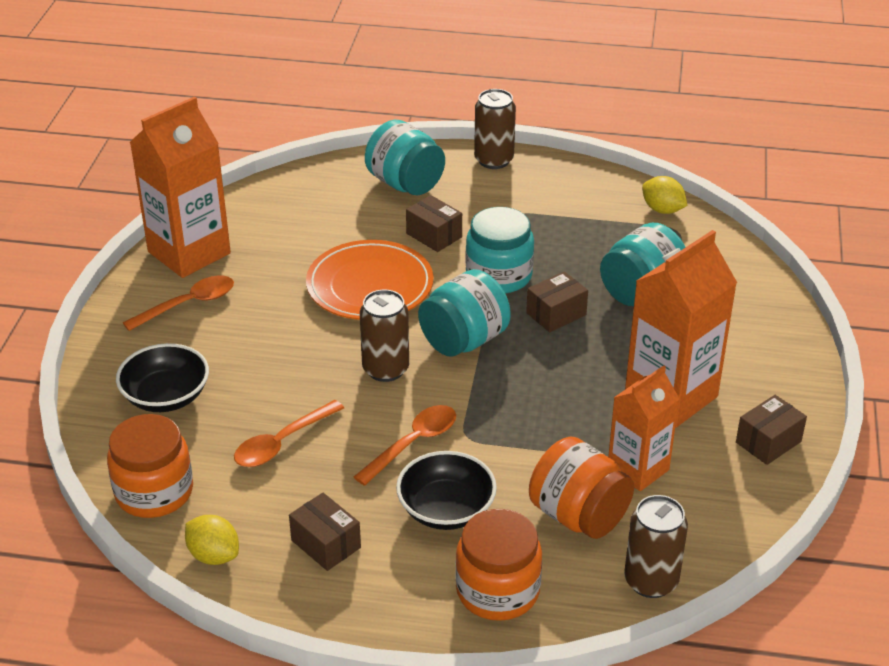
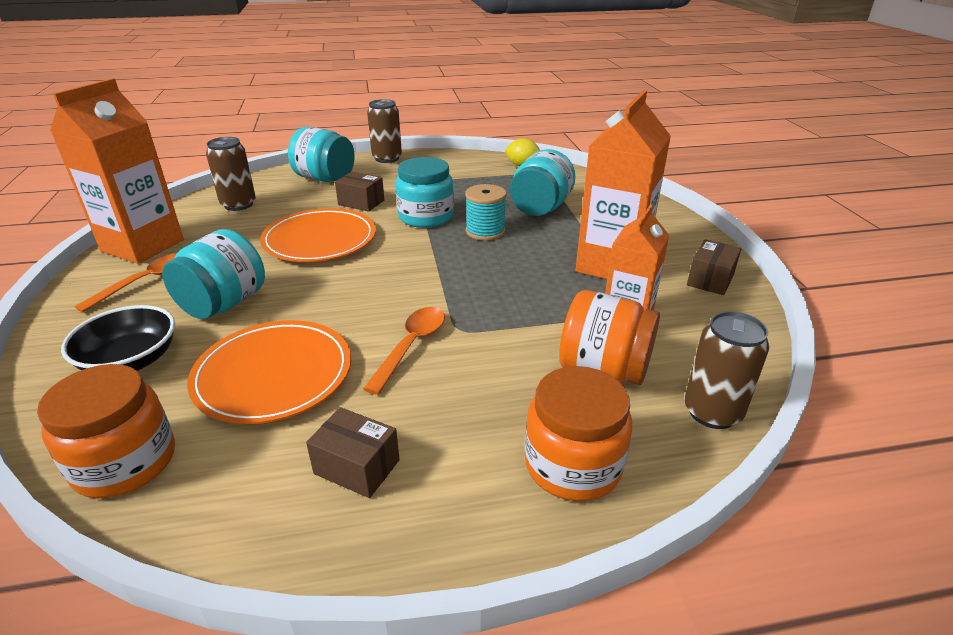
camera: 20 degrees left, 5 degrees down
(214, 555) = (217, 520): yellow lemon -> none
(282, 442) = (273, 375): orange spoon -> orange plate
(385, 369) = (358, 293): brown can -> brown can (238, 204)
(446, 509) = (473, 397): black bowl -> none
(464, 340) = (419, 261): turquoise jar -> turquoise jar (224, 304)
(556, 314) = (485, 231): brown box -> turquoise spool

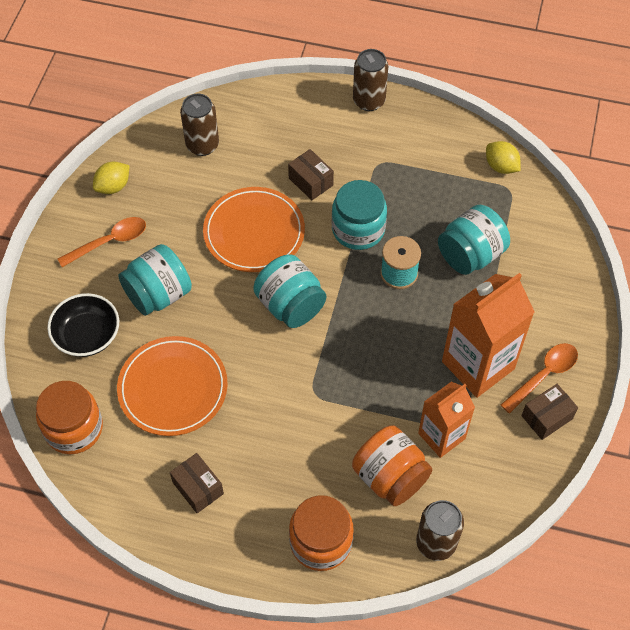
camera: 25 degrees right, 25 degrees up
(143, 246) = (113, 187): orange carton -> yellow lemon
(325, 179) = (293, 123): turquoise jar -> turquoise jar (290, 305)
(411, 346) = (272, 397): orange spoon -> orange spoon (543, 375)

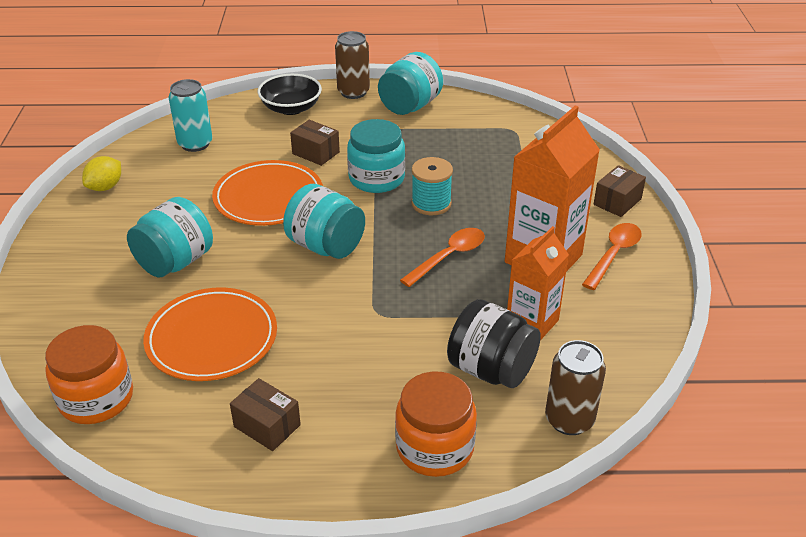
camera: 15 degrees left, 20 degrees down
(87, 335) = (98, 310): black bowl -> black bowl (291, 108)
(109, 242) = (109, 229): orange spoon -> orange spoon (449, 257)
(202, 145) = (195, 144): brown can -> turquoise can
(390, 477) = (491, 369): orange jar -> black jar
(470, 255) = (497, 179): turquoise jar -> turquoise jar (410, 106)
(501, 166) = (497, 116): yellow lemon -> none
(547, 417) = (634, 287): brown box -> brown box (617, 202)

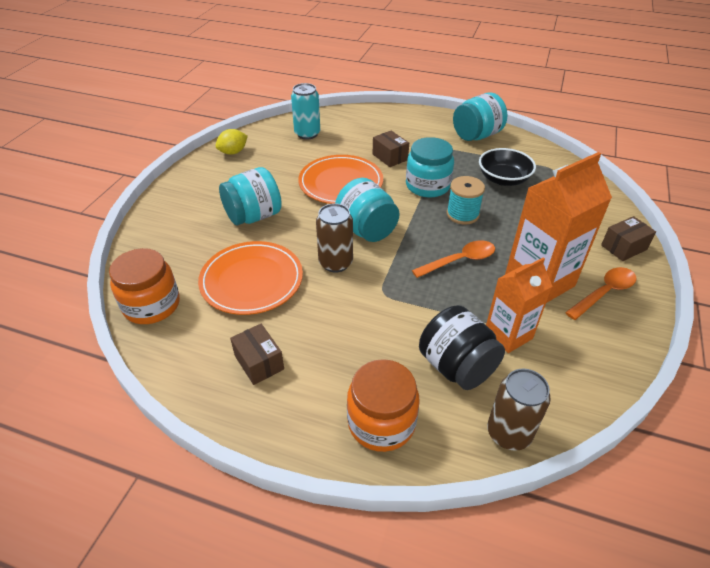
camera: 20 degrees right, 5 degrees up
(291, 108) = (386, 121): black bowl -> black bowl (503, 179)
(353, 92) = (437, 117): brown can -> brown can (335, 263)

